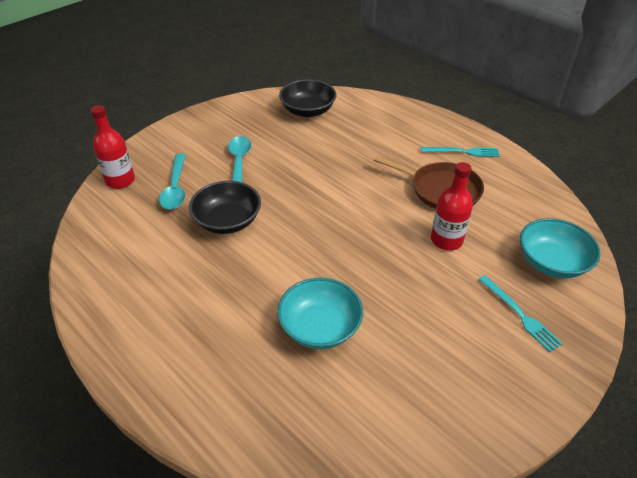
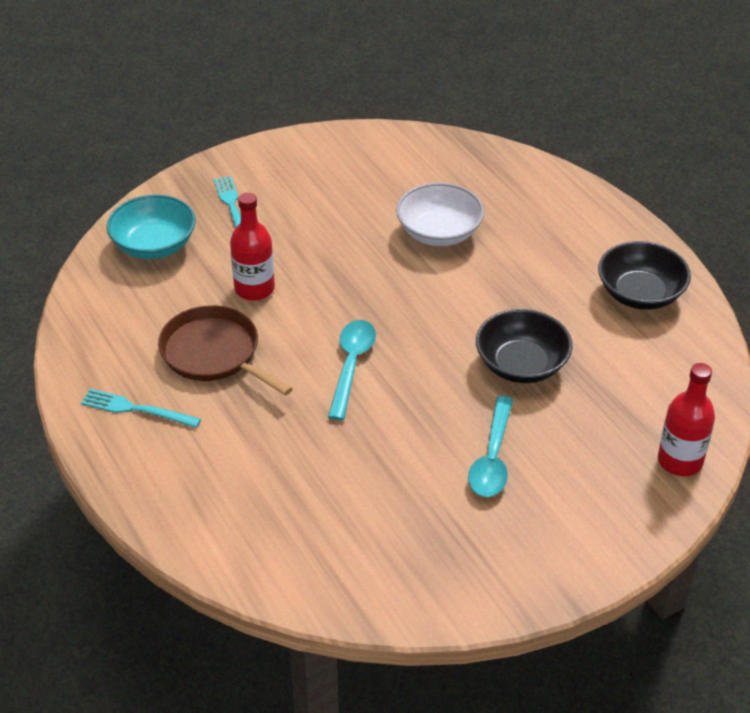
camera: 165 degrees left, 0 degrees up
(175, 188) = (593, 430): turquoise spoon -> turquoise spoon (351, 365)
(308, 111) = (345, 555): black bowl -> black bowl (640, 294)
(320, 327) = (439, 232): turquoise bowl -> white bowl

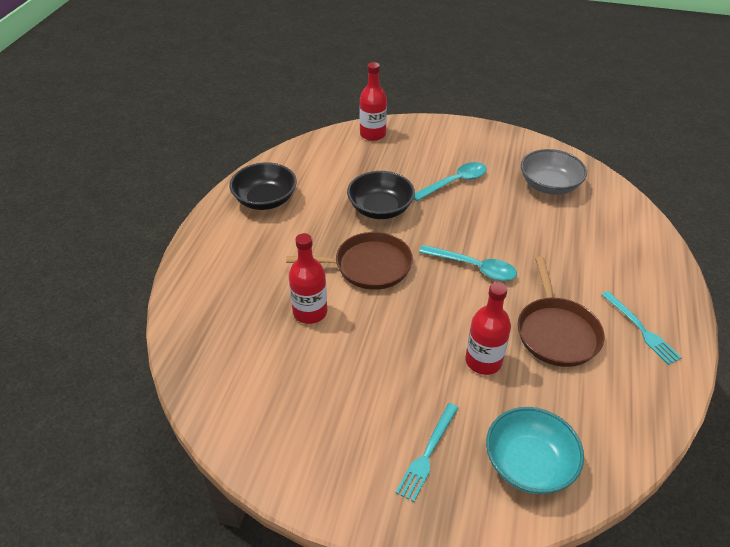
camera: 135 degrees left, 0 degrees up
(351, 365) = (474, 267): turquoise spoon -> turquoise spoon turned 120 degrees counterclockwise
(381, 538) = (549, 185): none -> grey bowl
(439, 232) = (310, 312): white bowl -> red bottle
(448, 300) = (368, 266): none -> brown pan

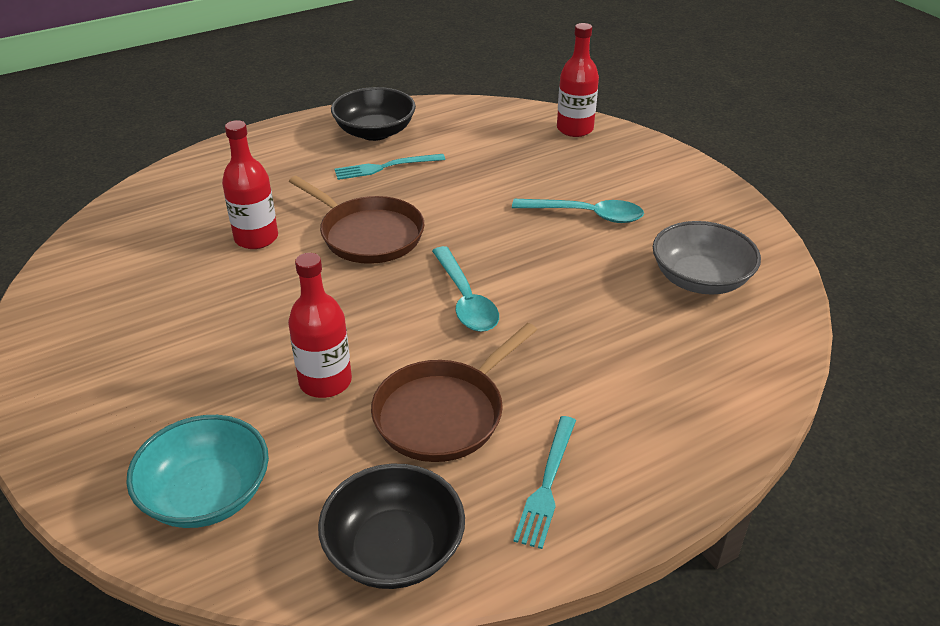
camera: 45 degrees right, 5 degrees down
(380, 209) = (465, 195): black bowl -> black bowl (394, 549)
(427, 453) = (147, 411): turquoise fork -> turquoise fork (385, 167)

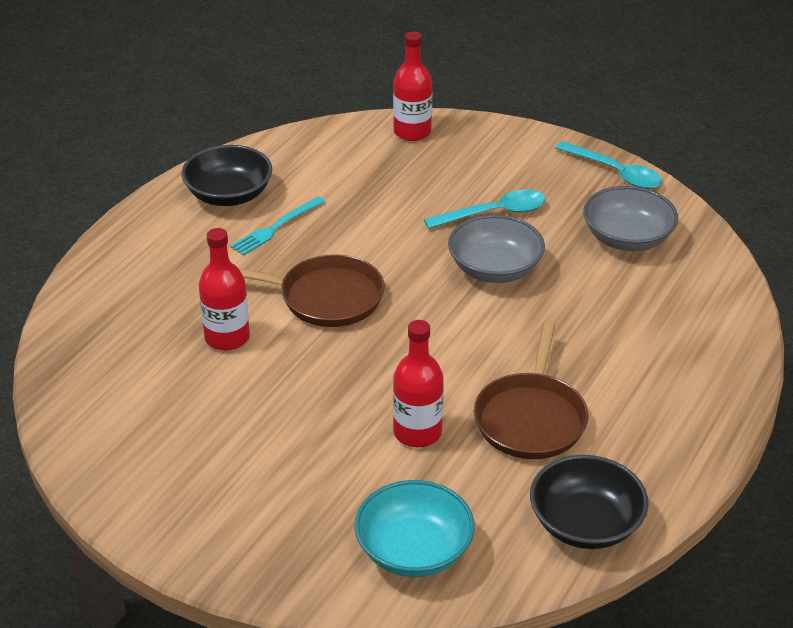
camera: 30 degrees left, 0 degrees up
(465, 300) = (463, 323): turquoise spoon -> turquoise spoon (615, 173)
(541, 262) = (495, 269): none -> grey bowl
(547, 484) = (647, 436): turquoise fork -> none

